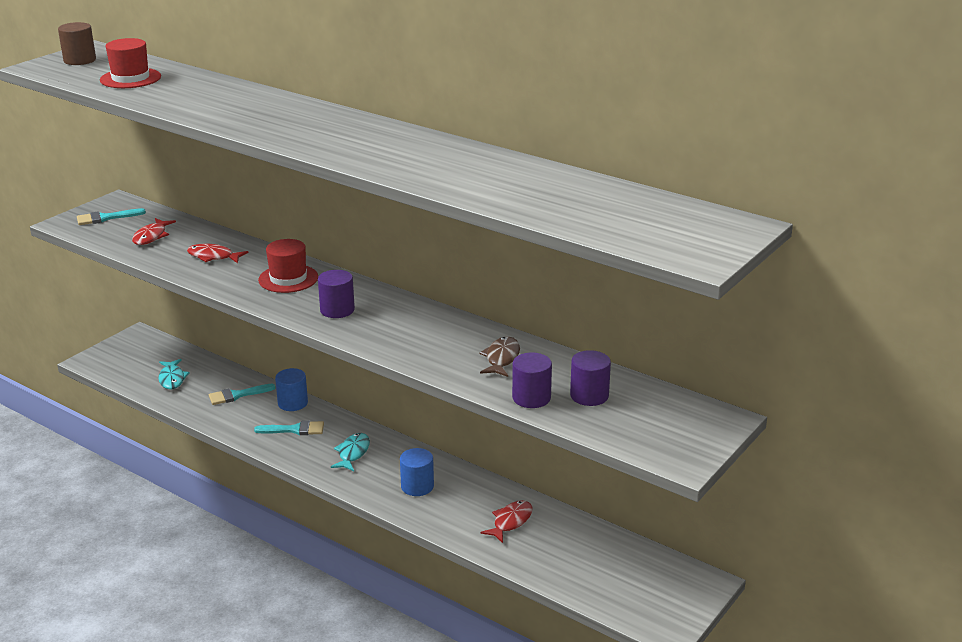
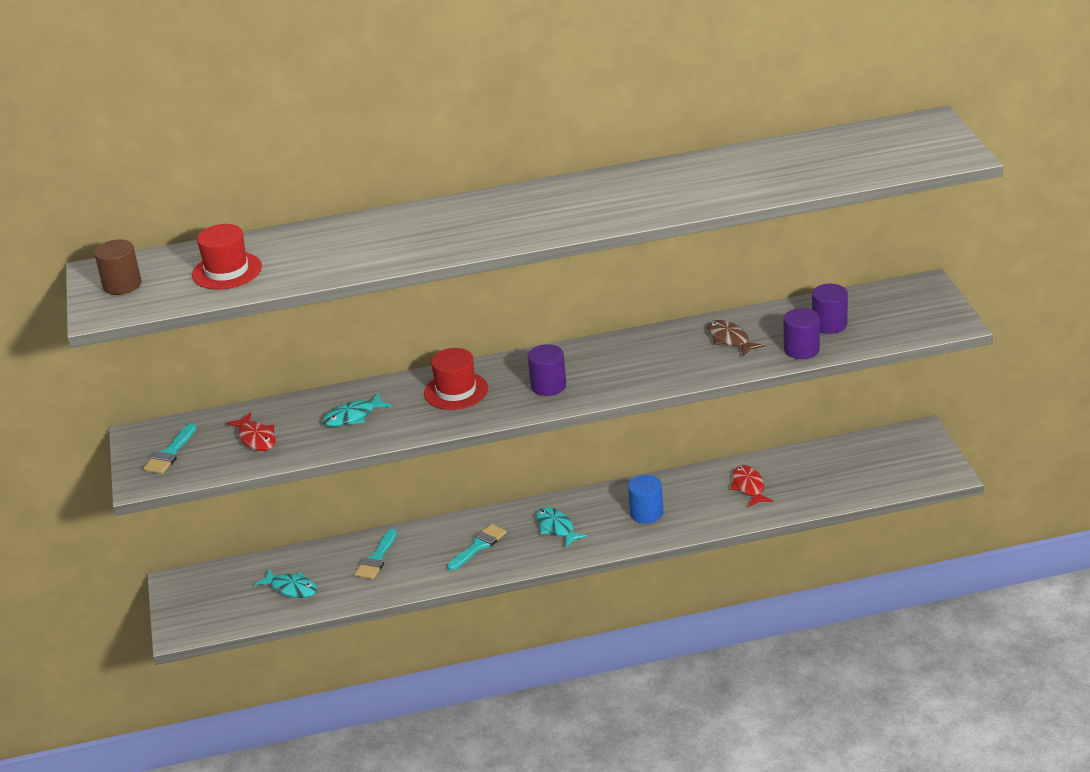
camera: 45 degrees left, 5 degrees up
(213, 257) = (353, 417): red fish -> turquoise fish
(293, 403) = (434, 531): blue cylinder -> none

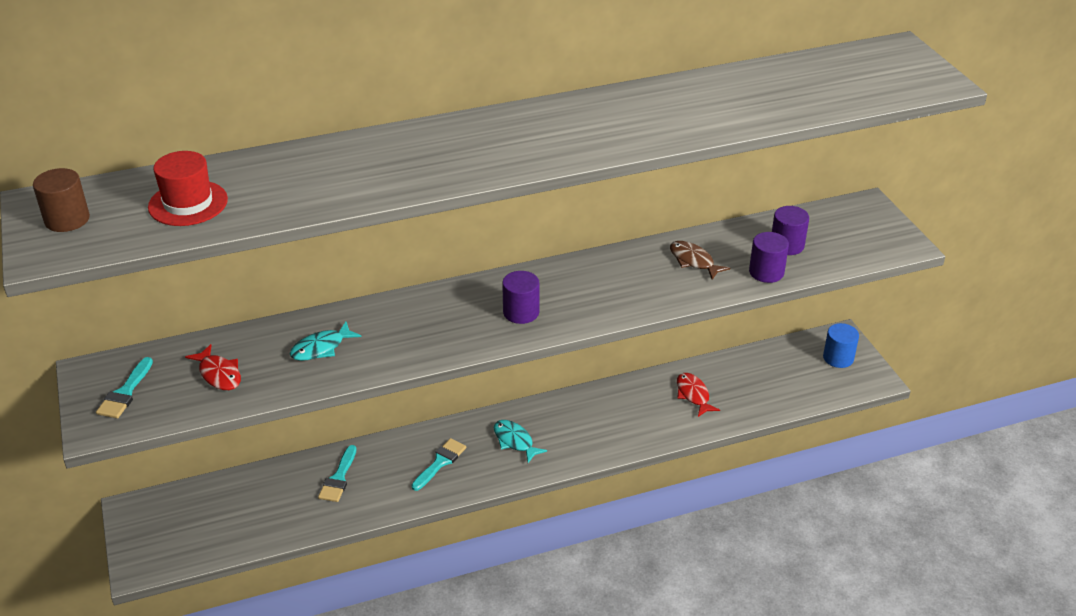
camera: 10 degrees left, 5 degrees up
(291, 588) = (254, 514): turquoise fish -> none
(456, 391) = (426, 318): red hat -> none
(646, 513) = (600, 424): blue cylinder -> blue cylinder (838, 358)

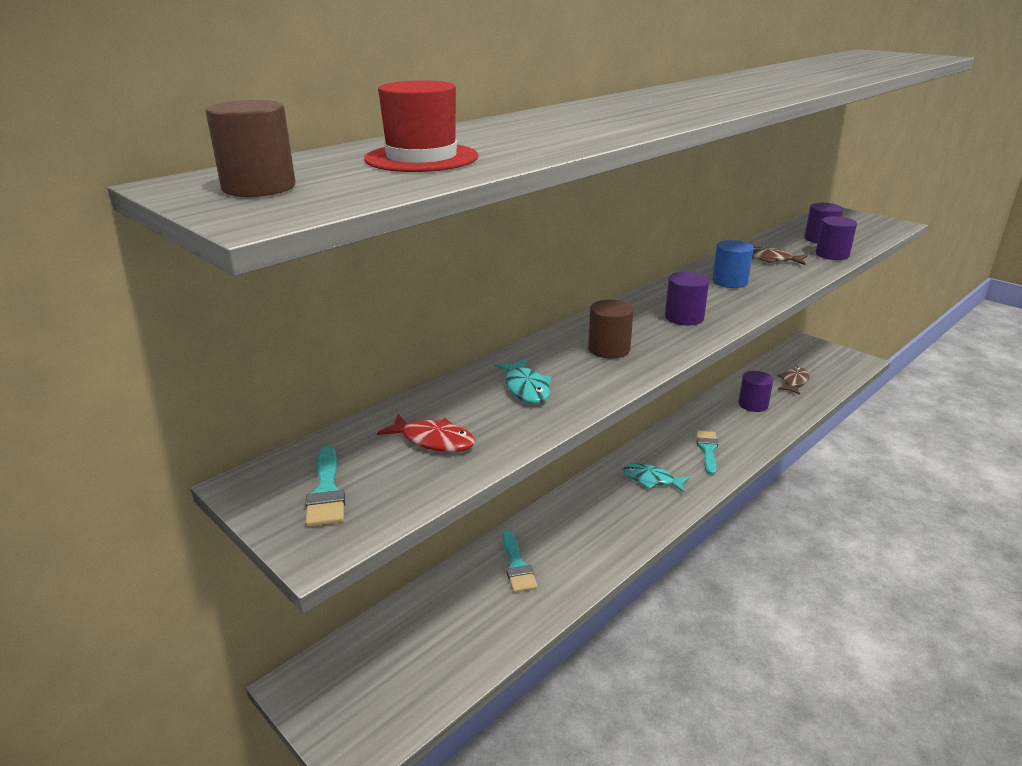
camera: 25 degrees left, 10 degrees down
(321, 348) = (526, 388): turquoise fish -> turquoise fish turned 45 degrees counterclockwise
(421, 328) = (609, 349): none -> brown cylinder
(440, 462) = (603, 518): turquoise brush -> turquoise brush (707, 449)
(693, 395) = (753, 404): red fish -> purple cylinder
(767, 382) = (794, 382): none -> brown fish
(838, 358) = (821, 355): blue cylinder -> blue cylinder (729, 282)

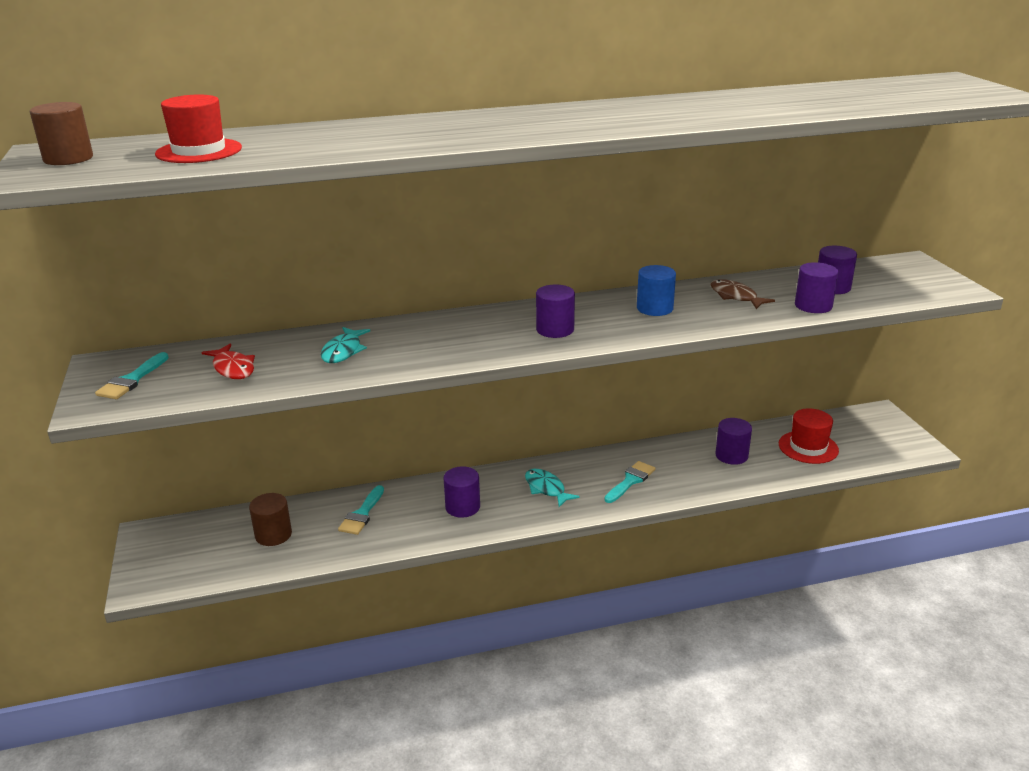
camera: 30 degrees right, 0 degrees up
(602, 523) = (462, 507): none -> purple cylinder
(609, 349) = (449, 339): brown cylinder -> brown cylinder (273, 535)
(794, 382) = (808, 447): brown fish -> red hat

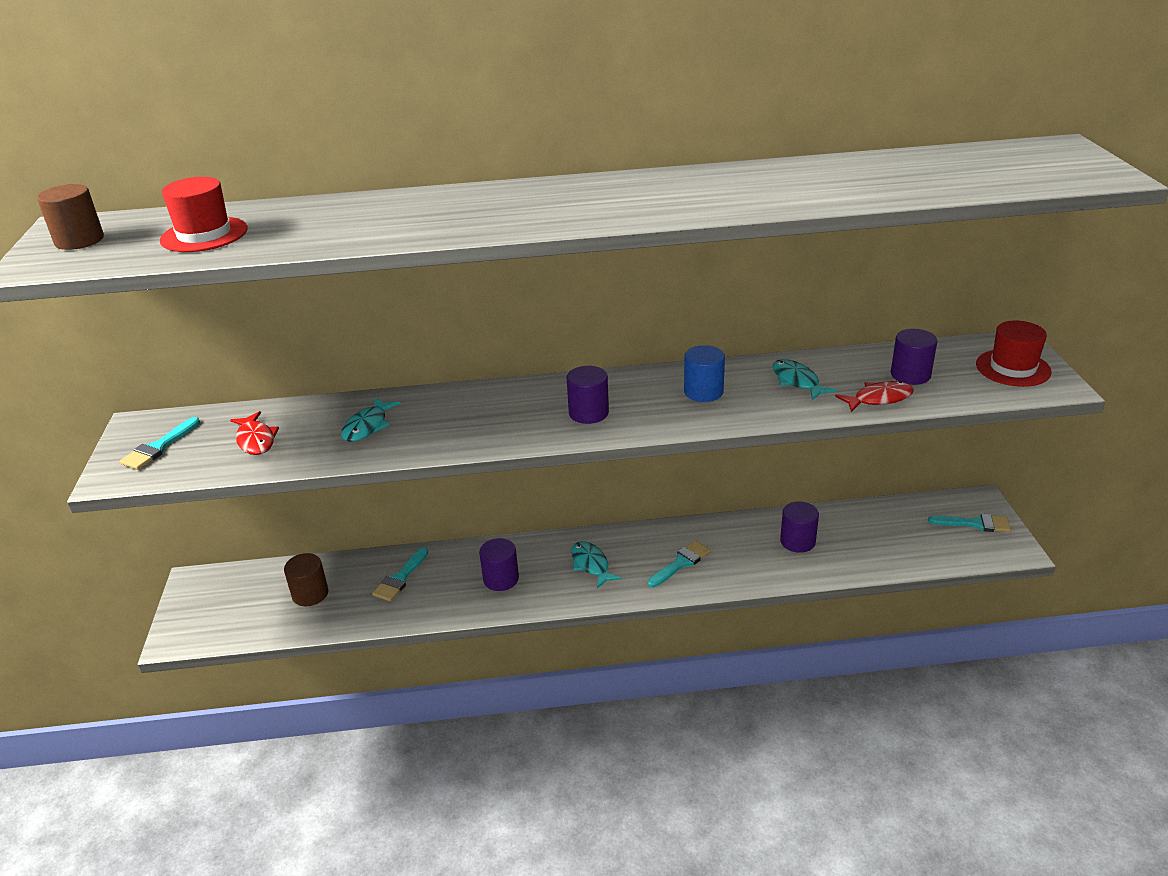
camera: 10 degrees right, 5 degrees up
(735, 297) = (797, 381): brown fish -> turquoise fish
(808, 447) = (885, 538): red hat -> red hat (1013, 368)
(813, 306) = (879, 399): purple cylinder -> red fish
(882, 431) = (975, 523): none -> turquoise brush

